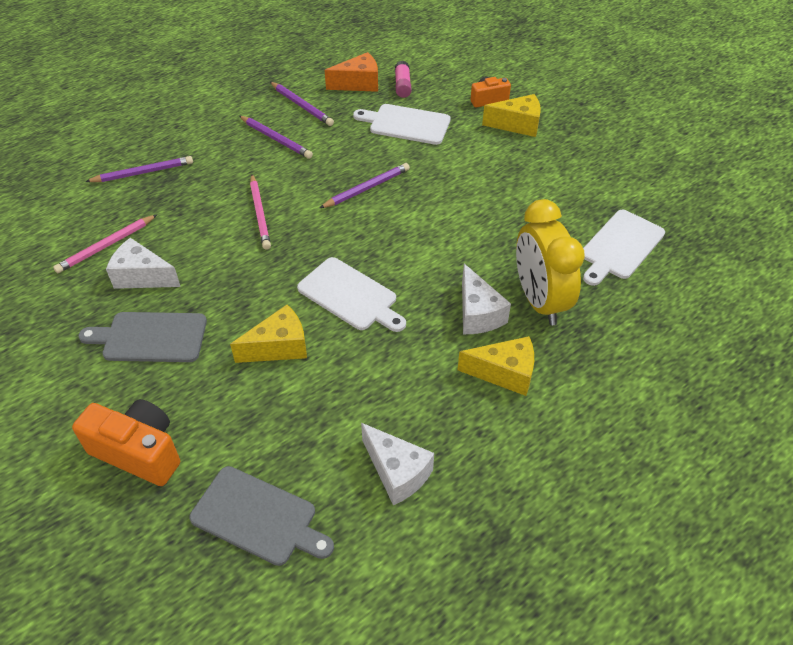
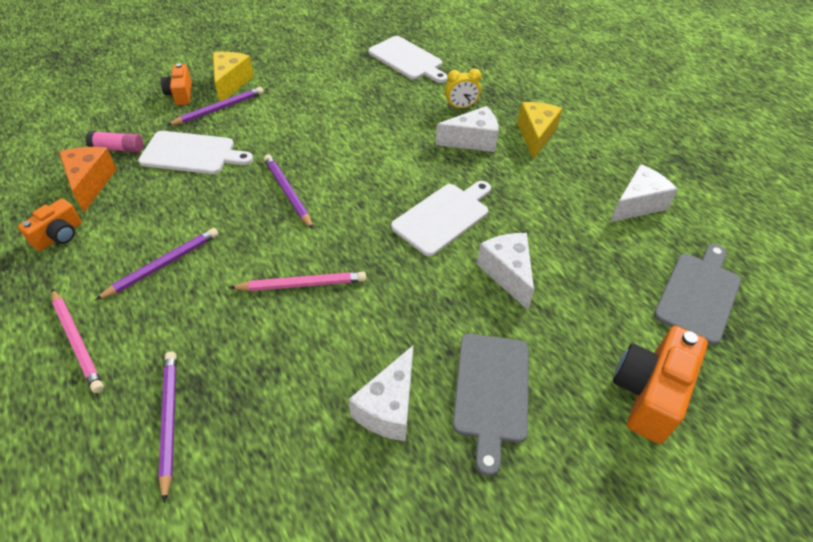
camera: 85 degrees left, 0 degrees up
(106, 246) = (320, 459): pink pencil -> pink pencil (77, 342)
(279, 347) = (507, 273): yellow cheese -> white cheese
(301, 85) = (59, 236): none -> orange camera
(302, 106) = (105, 237): purple pencil -> purple pencil (219, 109)
(406, 124) = (192, 153): white cutting board -> white cutting board turned 105 degrees counterclockwise
(539, 301) = (461, 107): yellow clock -> yellow clock, size x0.47

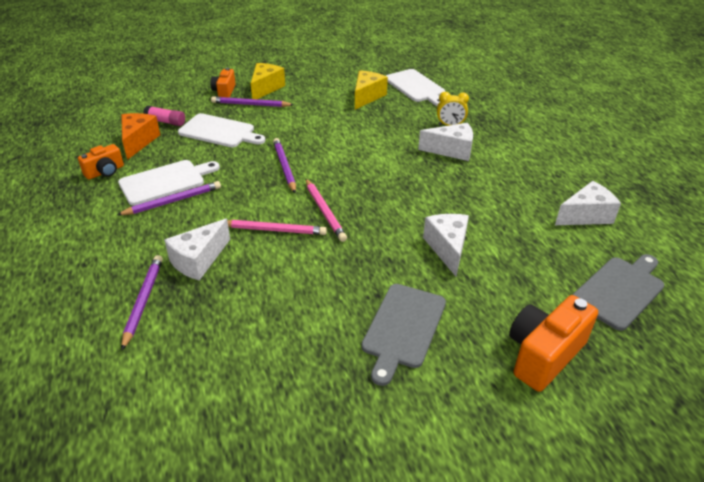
camera: 15 degrees right, 10 degrees down
(77, 342) = (95, 240): pink pencil -> pink pencil (324, 211)
(219, 109) = (250, 105): purple pencil -> purple pencil turned 150 degrees counterclockwise
(388, 407) = (313, 323): white cheese -> white cheese (198, 260)
(443, 217) = (406, 201): white cutting board -> white cutting board (165, 181)
(535, 136) = (510, 154): yellow cheese -> yellow cheese (367, 97)

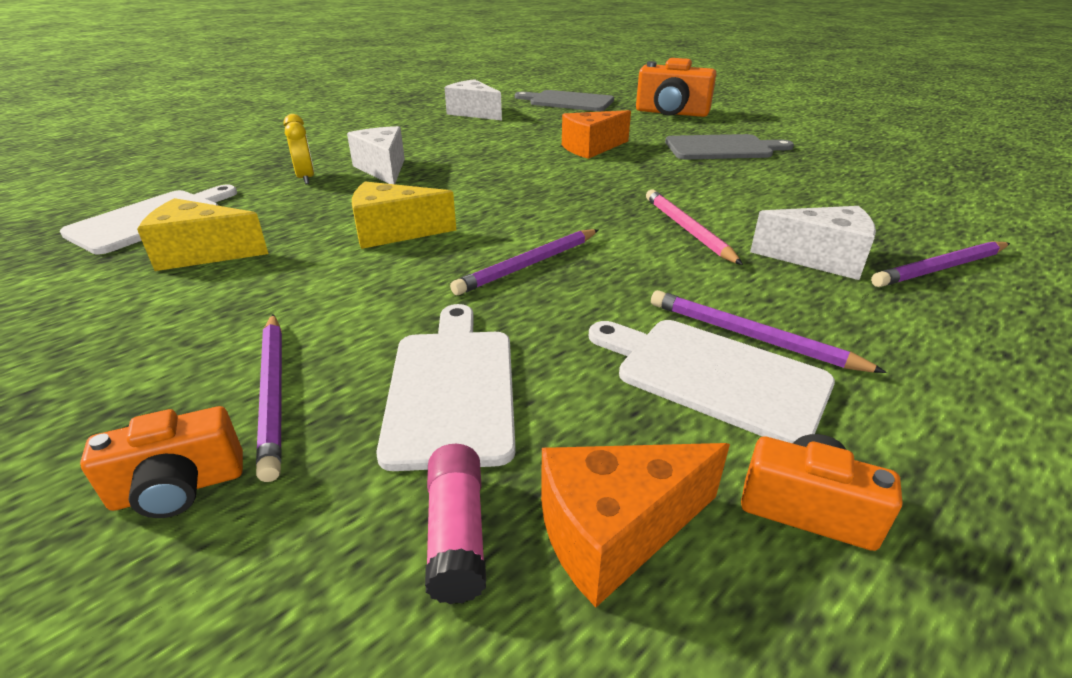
camera: 115 degrees left, 5 degrees down
(265, 88) = (151, 403): yellow cheese -> yellow cheese (394, 232)
(324, 211) = (607, 210): pink pencil -> none
(447, 248) = (591, 148): white cheese -> orange cheese

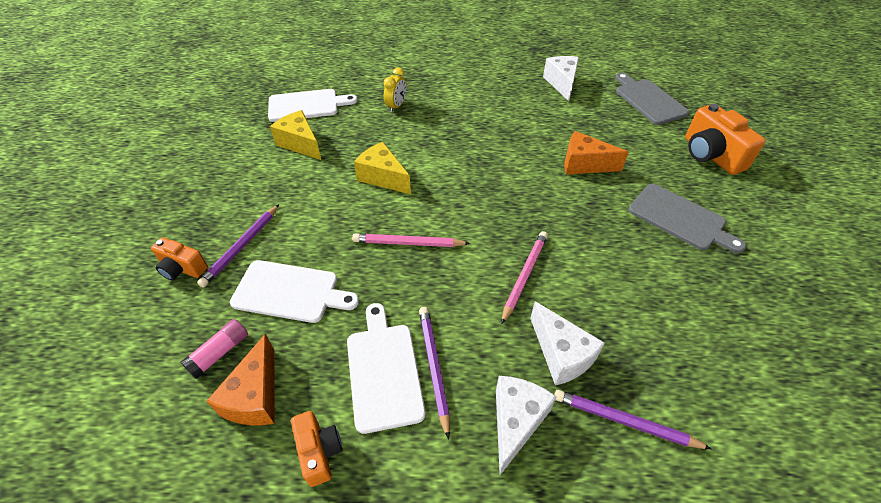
camera: 45 degrees right, 15 degrees up
(383, 169) = (439, 118): white cheese -> white cheese (516, 422)
(451, 388) = (290, 291): white cutting board -> white cutting board turned 60 degrees clockwise
(528, 265) = (408, 243): purple pencil -> pink pencil
(615, 532) = (255, 396): orange cheese -> orange cheese turned 105 degrees counterclockwise

